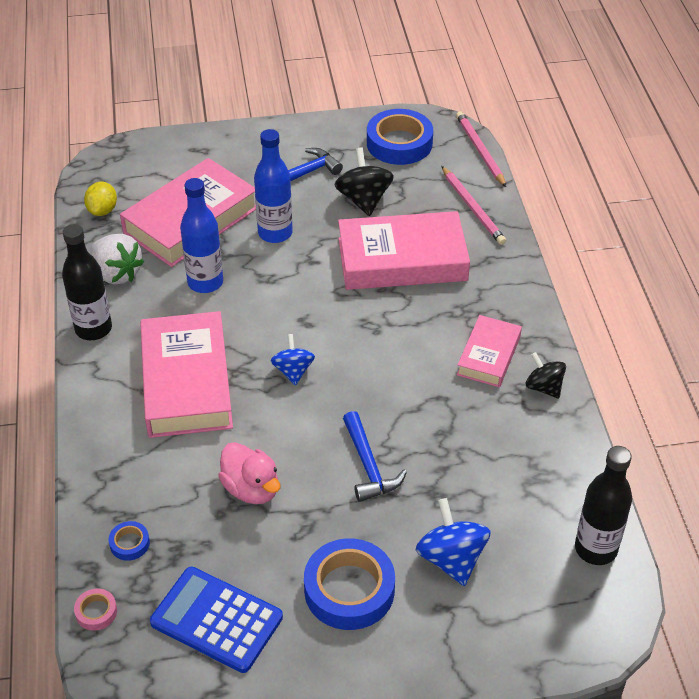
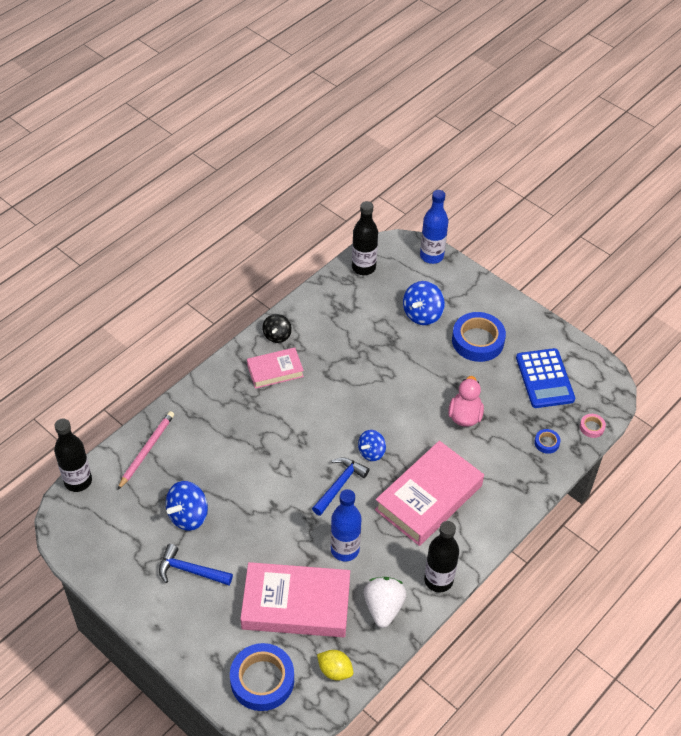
camera: 130 degrees left, 5 degrees up
(102, 210) = (335, 670): yellow lemon -> yellow lemon turned 60 degrees clockwise
(275, 233) = (265, 544): blue bottle -> blue bottle (431, 256)
(364, 200) = (188, 516): black spinning top -> blue spinning top
(368, 466) = (401, 377): blue hammer -> blue hammer (339, 485)
(399, 143) = (106, 534): blue tape -> blue tape (262, 680)
(402, 259) = (230, 458): pink book -> none
(480, 151) = (78, 481): pink pencil -> black bottle

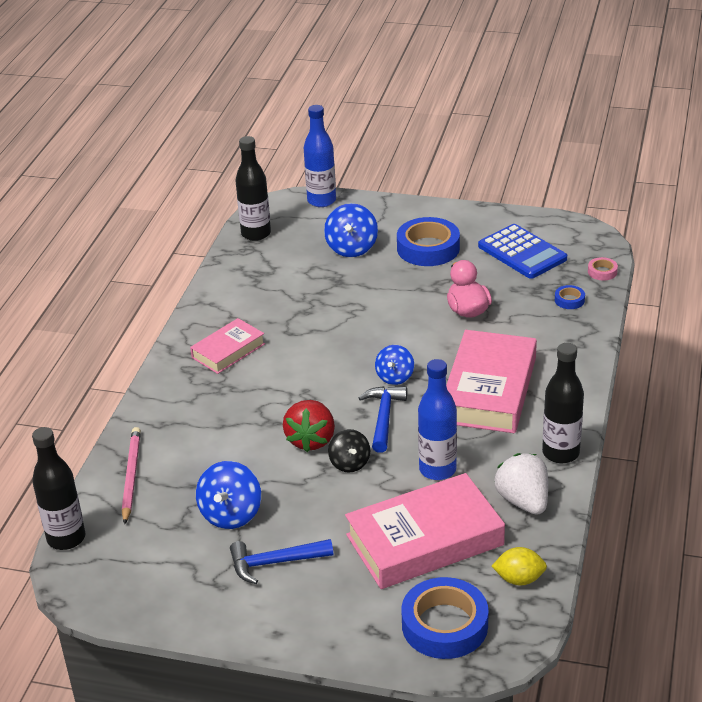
camera: 25 degrees left, 15 degrees down
(277, 335) = (205, 321): black spinning top -> black spinning top (349, 463)
(279, 479) = (311, 440): none -> red strawberry

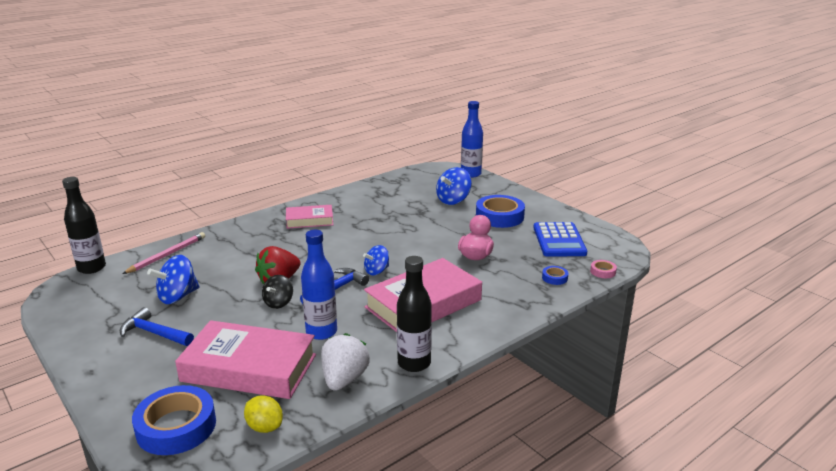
camera: 35 degrees right, 10 degrees down
(256, 234) = (411, 176): black bottle -> none

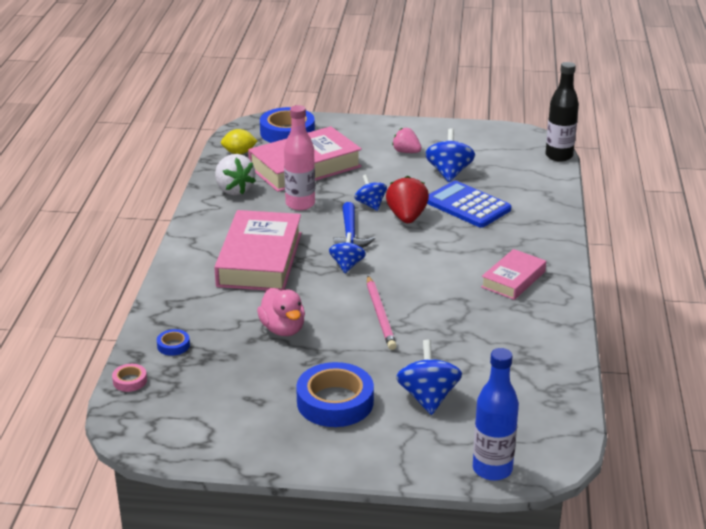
camera: 135 degrees right, 5 degrees up
(154, 333) = (406, 152): blue hammer -> pink strawberry
(167, 255) = (538, 189): pink pencil -> pink pencil (380, 315)
(278, 303) = (370, 204): black spinning top -> blue spinning top
(321, 332) = (300, 204): blue bottle -> pink bottle
(414, 363) = (201, 219): black bottle -> none
(559, 240) = (221, 401): blue calculator -> blue calculator (467, 205)

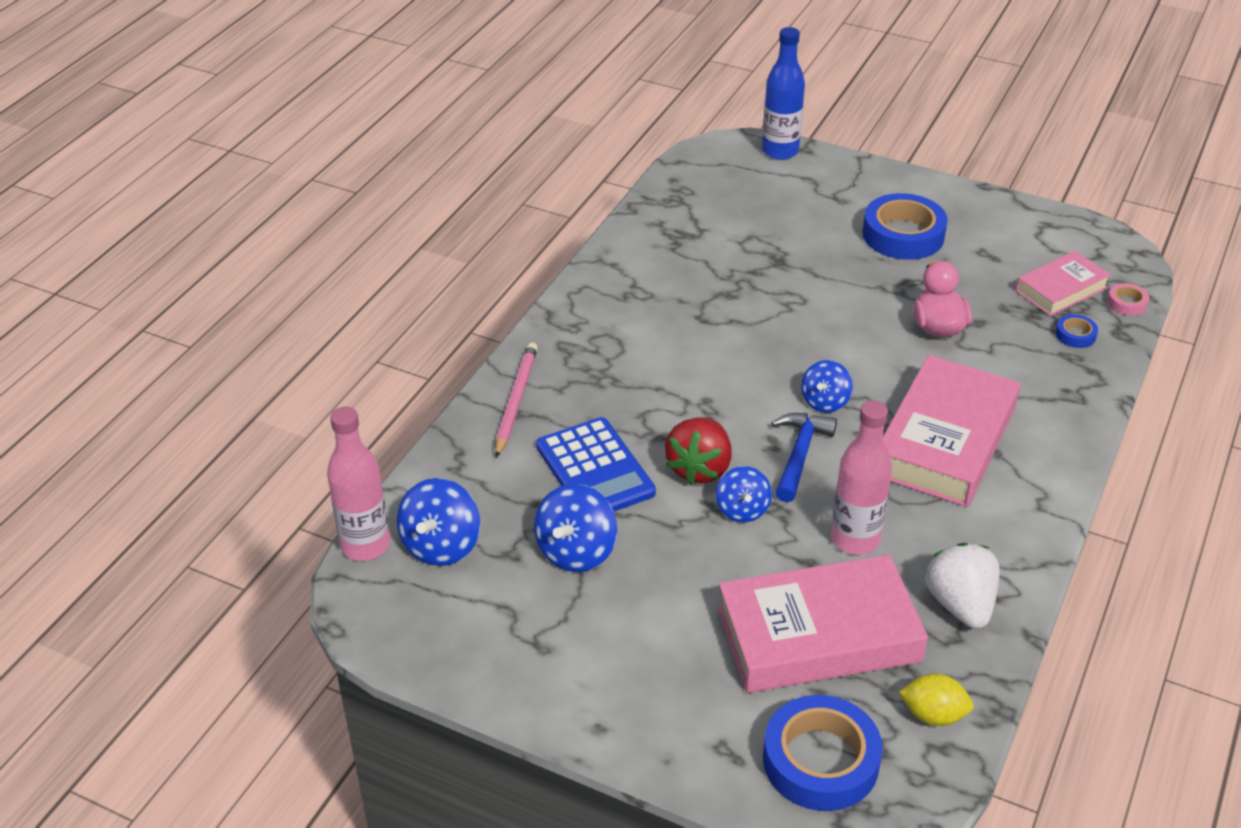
camera: 160 degrees left, 10 degrees up
(380, 315) = (812, 319): pink pencil -> pink pencil (516, 400)
(406, 152) = (617, 629): pink strawberry -> none
(428, 397) = (805, 219): blue spinning top -> blue spinning top (441, 545)
(513, 279) = (621, 330): pink book -> pink book (1061, 289)
(559, 156) = (365, 545): black bottle -> pink bottle

